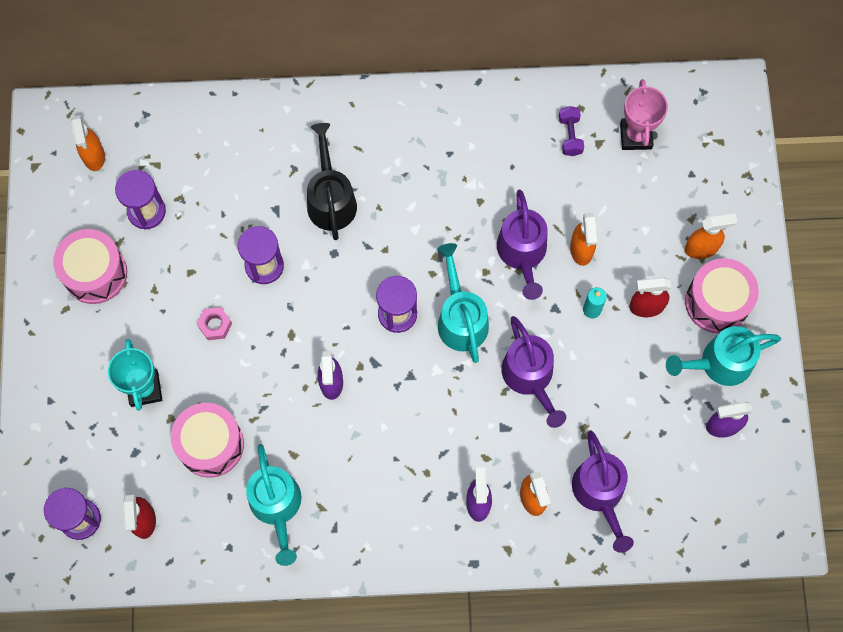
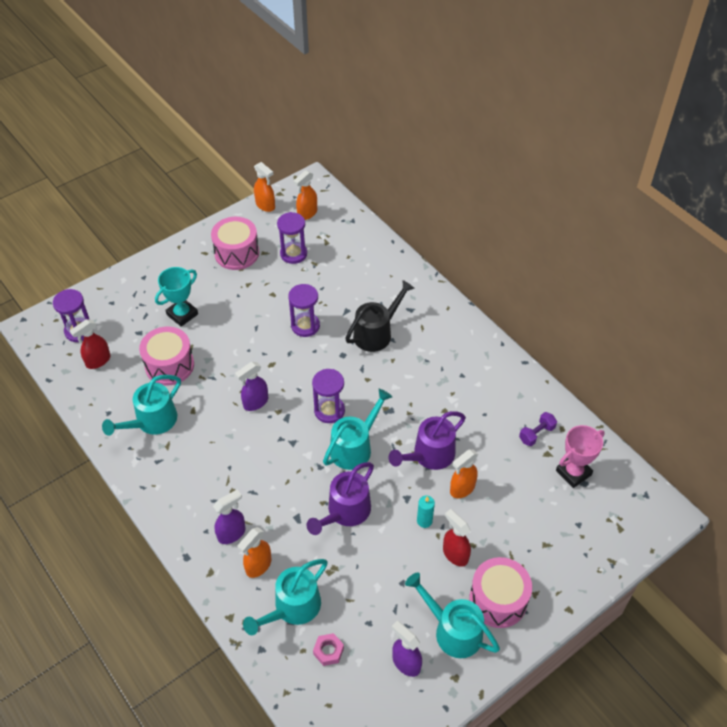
camera: 55 degrees right, 20 degrees down
(215, 325) = (248, 324): pink nut -> pink nut (328, 651)
(600, 494) = (292, 608): purple watering can -> turquoise watering can
(701, 248) = (529, 564): orange spray bottle -> orange spray bottle (265, 205)

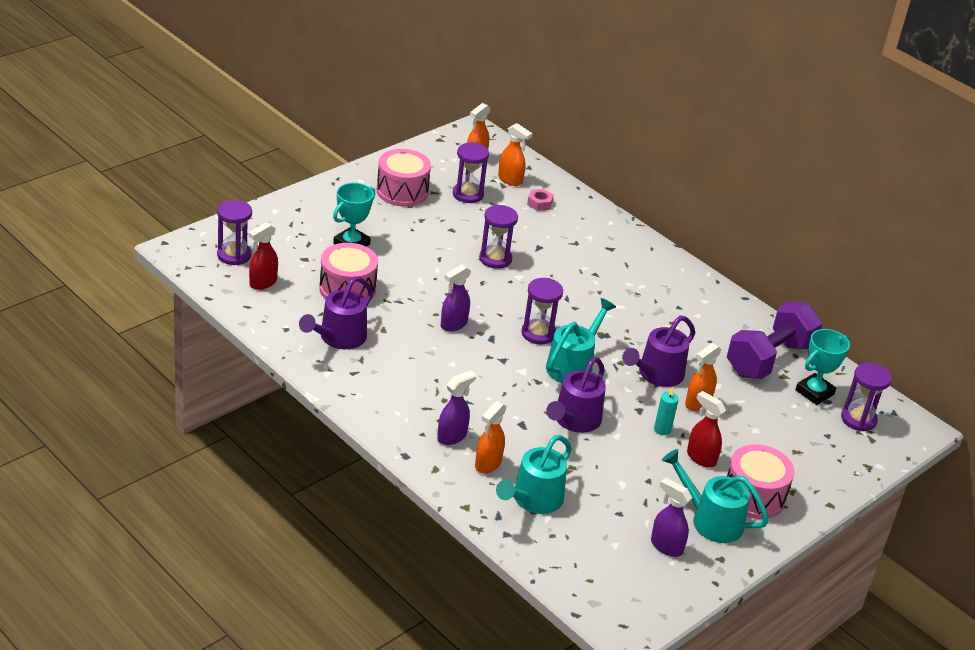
camera: 10 degrees left, 15 degrees down
(151, 422) = (338, 338): turquoise watering can -> purple watering can
(265, 205) = (426, 150): orange spray bottle -> orange spray bottle (510, 180)
(328, 651) = (580, 536): pink nut -> pink nut (539, 203)
(377, 333) = (577, 267): black watering can -> none
(536, 434) = (769, 359): purple dumbbell -> purple dumbbell, size x2.38
(573, 472) = (814, 392): pink trophy -> turquoise trophy
(610, 504) = (858, 419): none -> purple hourglass

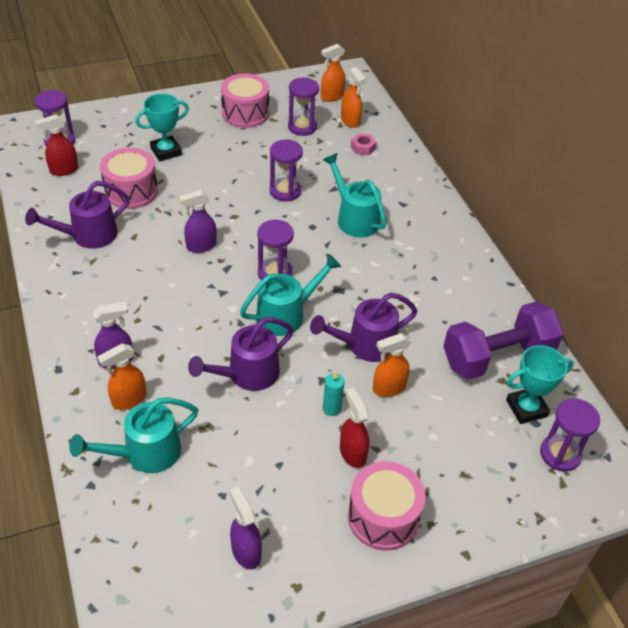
camera: 25 degrees right, 10 degrees up
(710, 520) = (315, 533): turquoise watering can -> turquoise watering can (354, 218)

